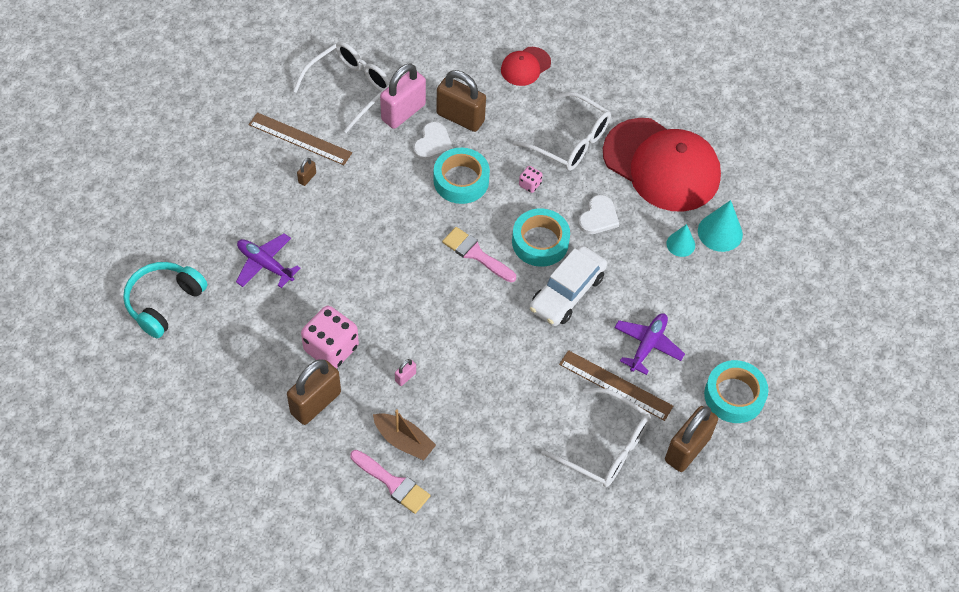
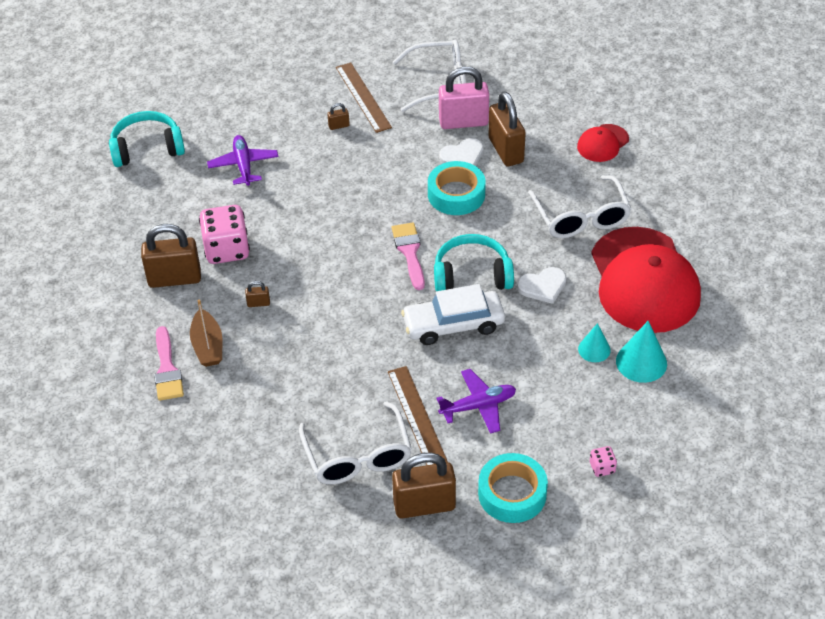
camera: 45 degrees right, 10 degrees down
(405, 377) = (258, 303): pink padlock -> brown padlock
(525, 66) = (602, 143): red cap -> red cap turned 45 degrees counterclockwise
(530, 184) = (510, 229): pink dice -> pink dice (602, 468)
(540, 242) = (472, 275): turquoise tape -> turquoise headphones

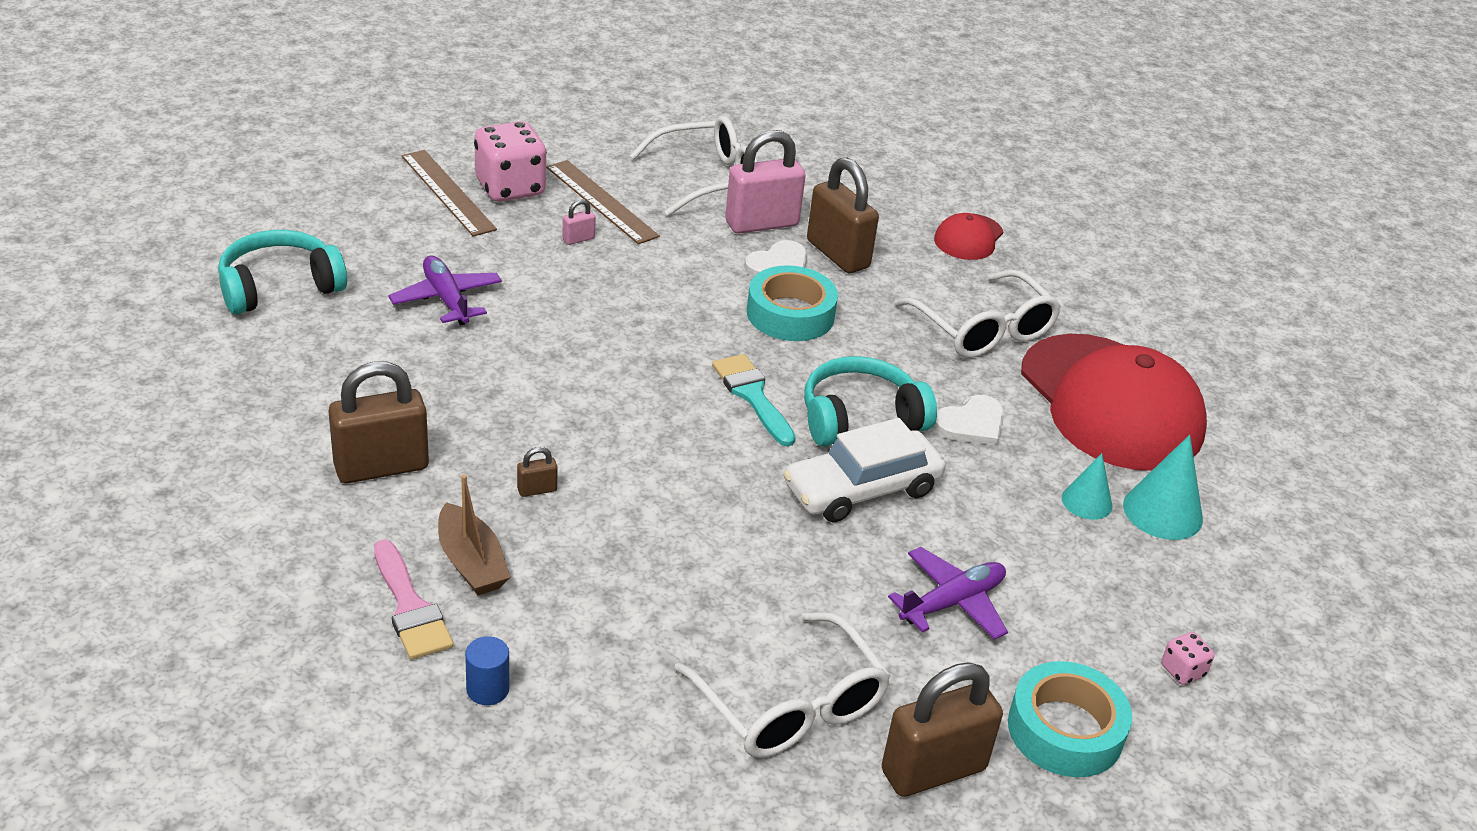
camera: 20 degrees left, 10 degrees down
(195, 423) = (487, 689): none -> blue cylinder
(227, 249) = (457, 417): pink dice -> pink dice (510, 188)
(339, 126) = (578, 239): brown padlock -> pink padlock
(409, 252) = (753, 396): pink brush -> turquoise brush
(417, 417) = (863, 632): brown ruler -> brown ruler (448, 192)

